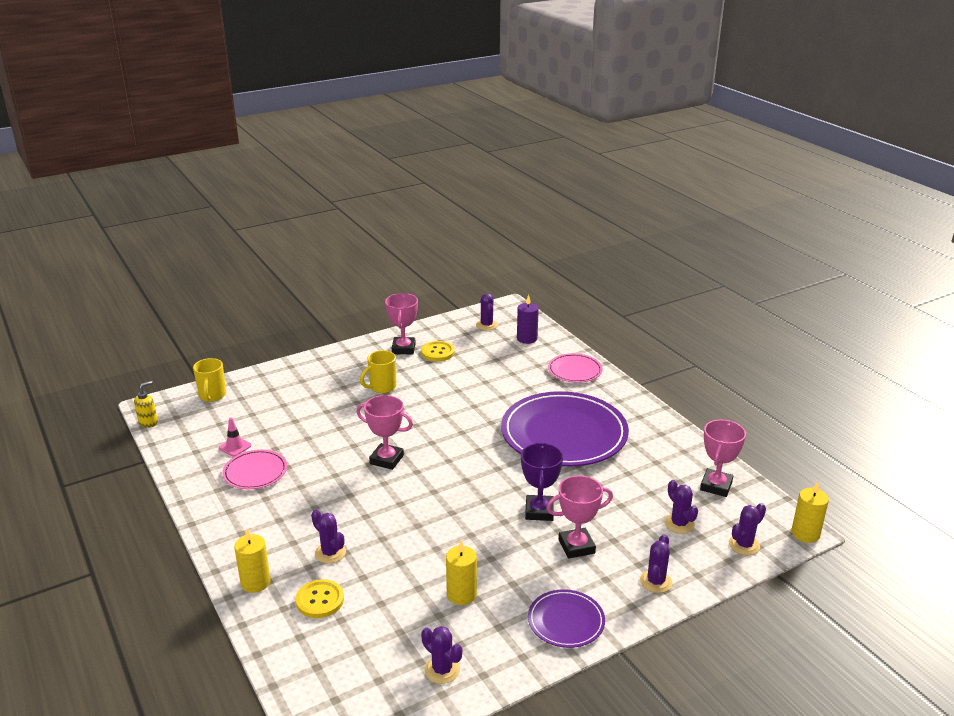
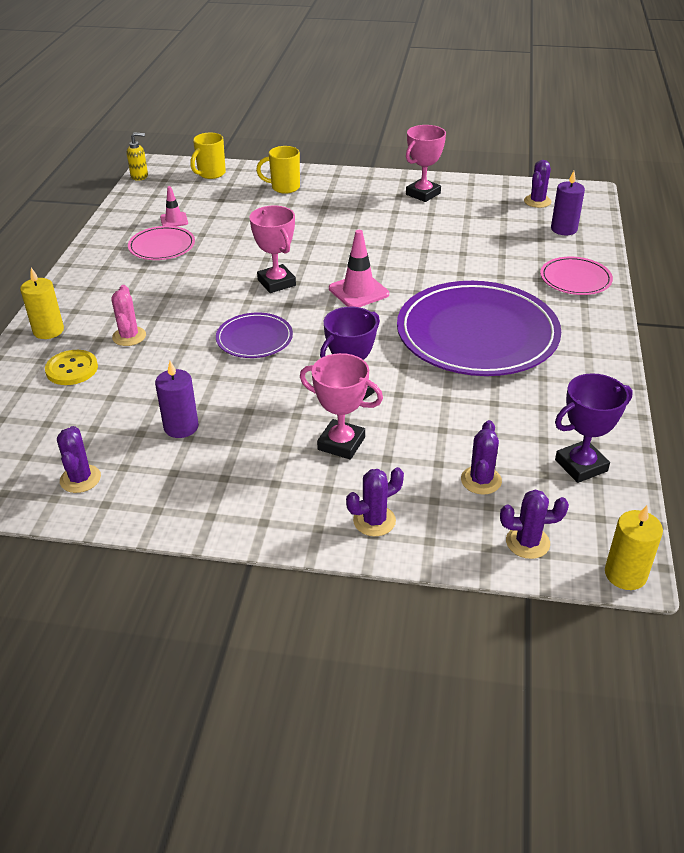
camera: 40 degrees right, 10 degrees up
(330, 553) = (129, 336): purple cactus -> pink cactus
(382, 387) = (356, 220): yellow mug -> yellow mug (284, 187)
(437, 352) = (451, 209): yellow button -> none
(453, 439) = (358, 291): none -> pink traffic cone
(461, 594) = (181, 427): yellow candle -> purple candle
(566, 621) = (236, 503): purple plate -> purple plate (254, 338)
(716, 486) = (581, 465): pink trophy -> purple trophy

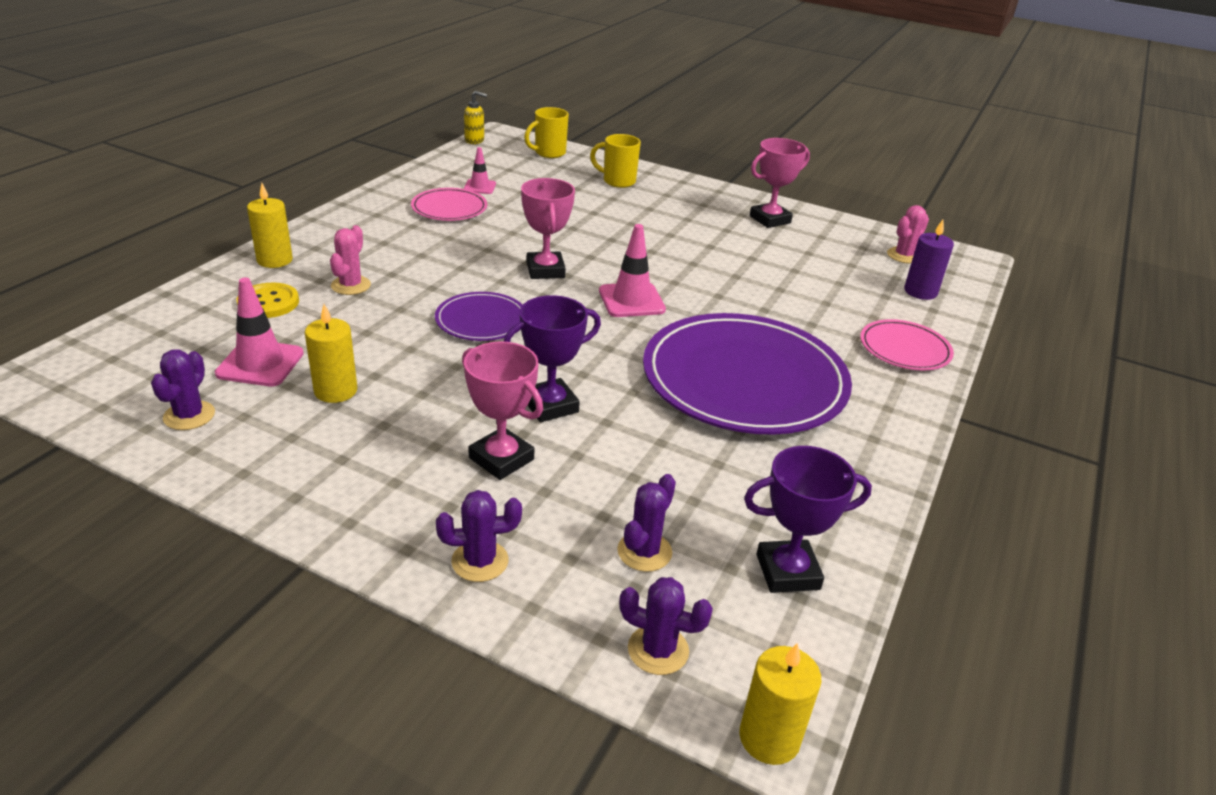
camera: 15 degrees right, 5 degrees down
(104, 422) = (260, 363): none -> pink traffic cone
(181, 427) = (335, 391): purple candle -> yellow candle
(537, 201) = (903, 256): purple cactus -> pink cactus

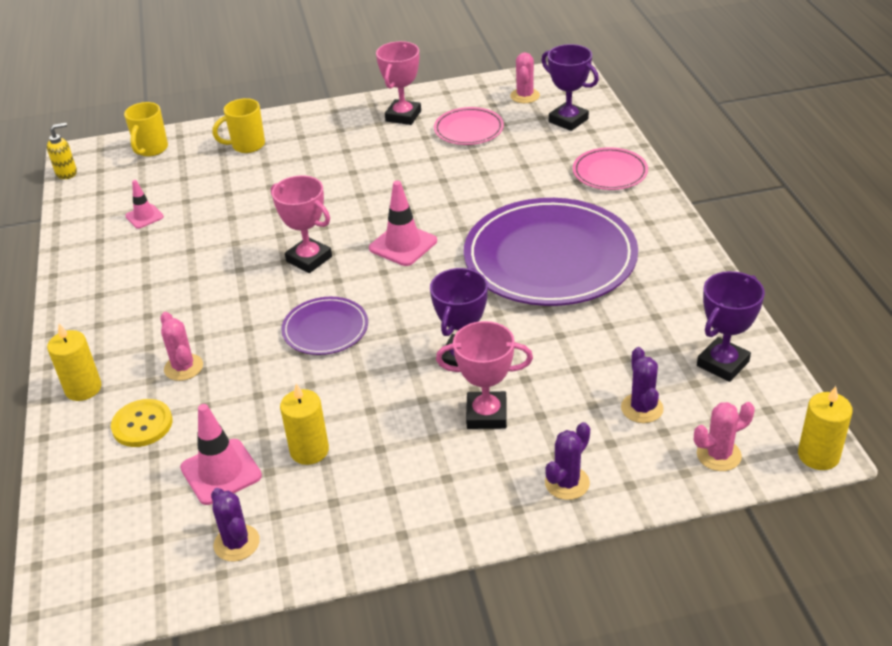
camera: 35 degrees left, 5 degrees up
(449, 208) = (151, 251): pink plate -> pink plate (468, 129)
(658, 650) = (718, 455): purple cactus -> pink cactus
(920, 292) = (568, 120): purple candle -> purple trophy

